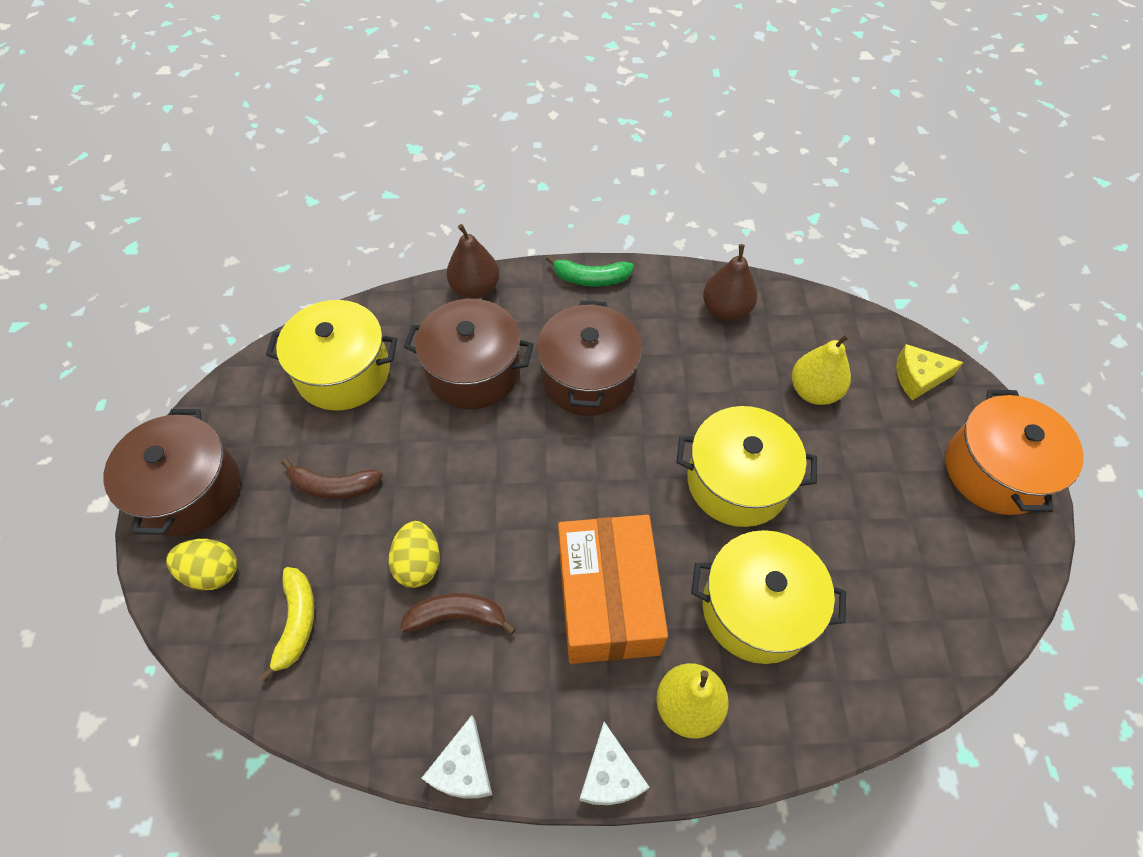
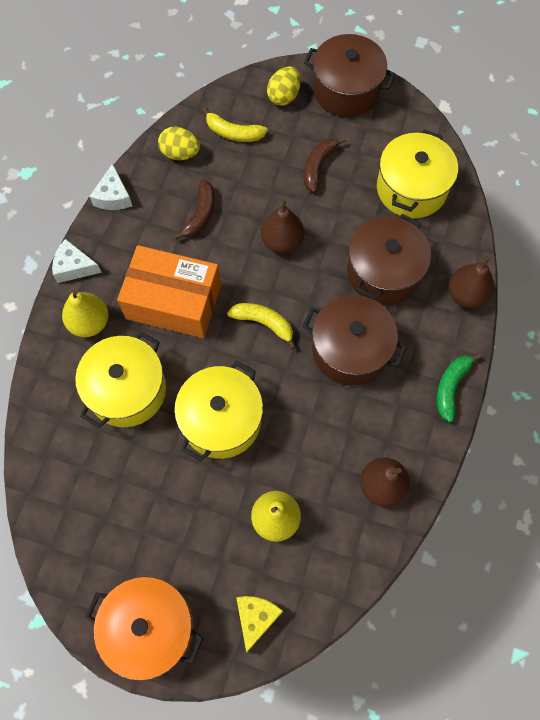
camera: 110 degrees right, 10 degrees up
(418, 563) = (244, 202): yellow egg -> yellow egg (180, 153)
(463, 768) = (113, 196): white cheese -> white cheese turned 120 degrees counterclockwise
(467, 494) = (282, 241): none -> brown pear
(593, 477) = (264, 323): none -> yellow banana

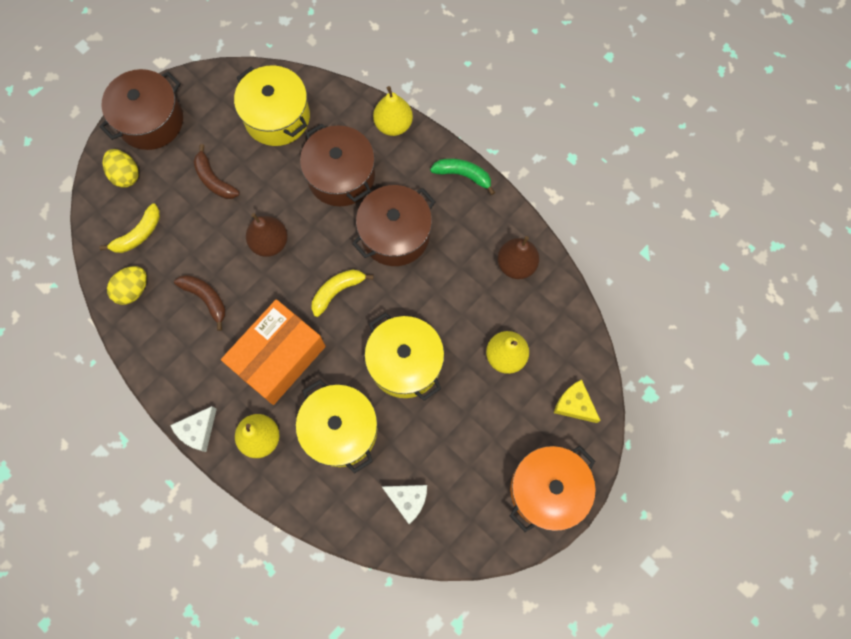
camera: 65 degrees left, 5 degrees up
(113, 196) = (144, 367): white cheese -> white cheese (408, 500)
(451, 387) = (463, 175): green banana -> green banana turned 150 degrees clockwise
(466, 295) = (393, 124): brown pear -> yellow pear

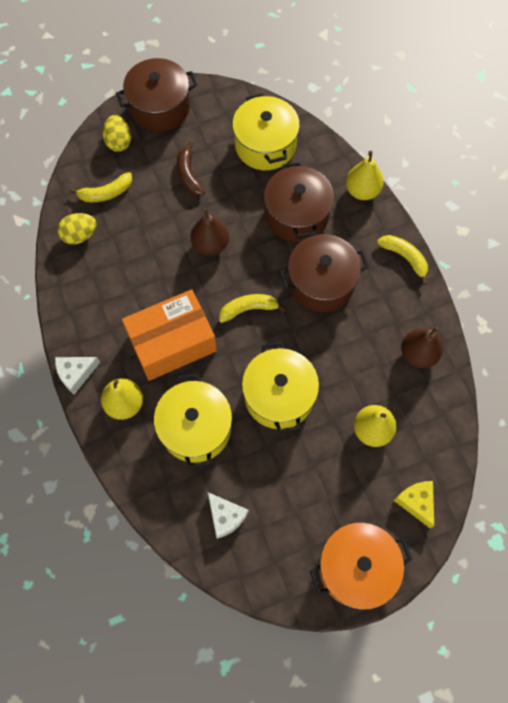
camera: 25 degrees right, 5 degrees down
(206, 299) = (135, 268): brown banana -> none
(463, 175) = (404, 258): green banana -> yellow banana

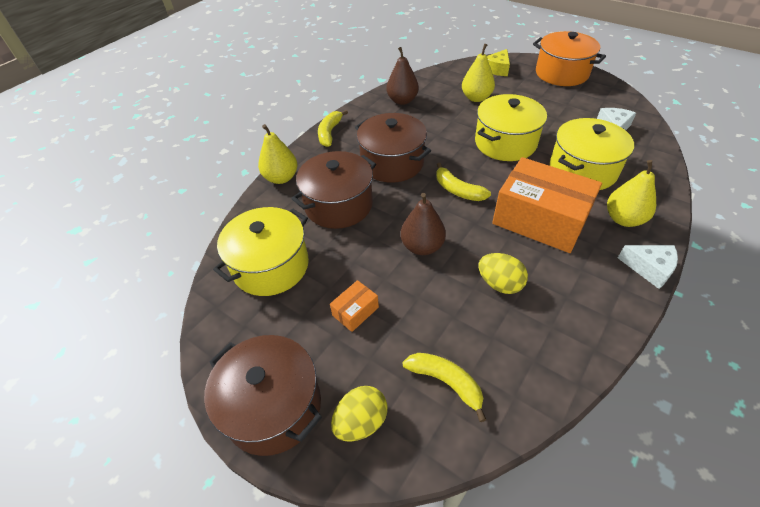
camera: 120 degrees left, 20 degrees down
(80, 235) = (523, 371): yellow egg -> yellow egg (499, 284)
(189, 175) = (355, 311): brown banana -> orange box

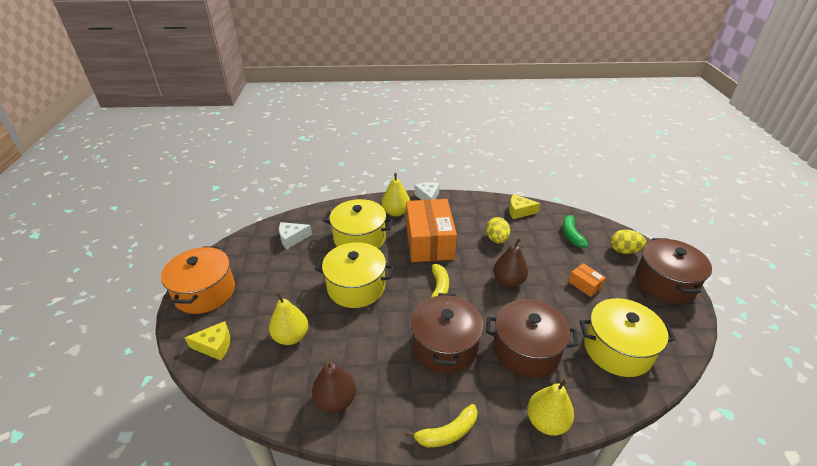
camera: 130 degrees left, 10 degrees down
(355, 311) = (585, 285): orange box -> orange box turned 45 degrees clockwise
(446, 382) = (571, 234): yellow banana -> green banana
(547, 358) = (519, 211): none -> yellow cheese

